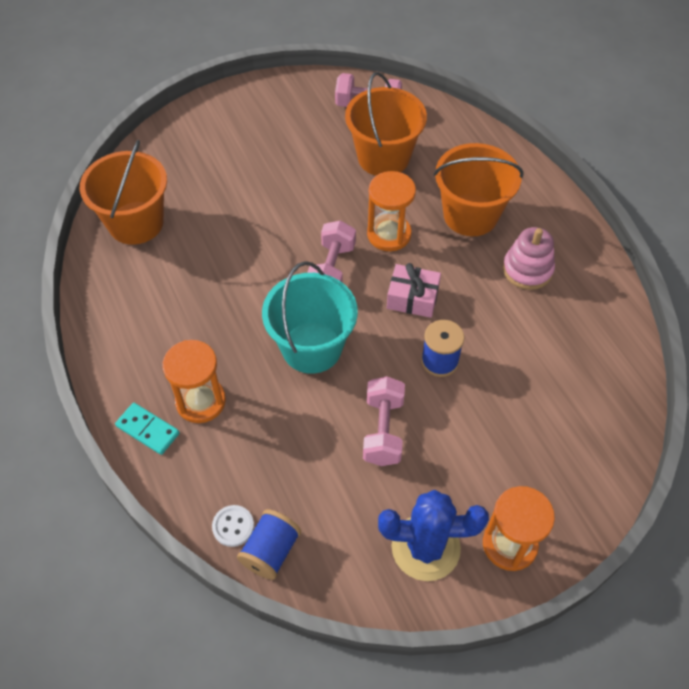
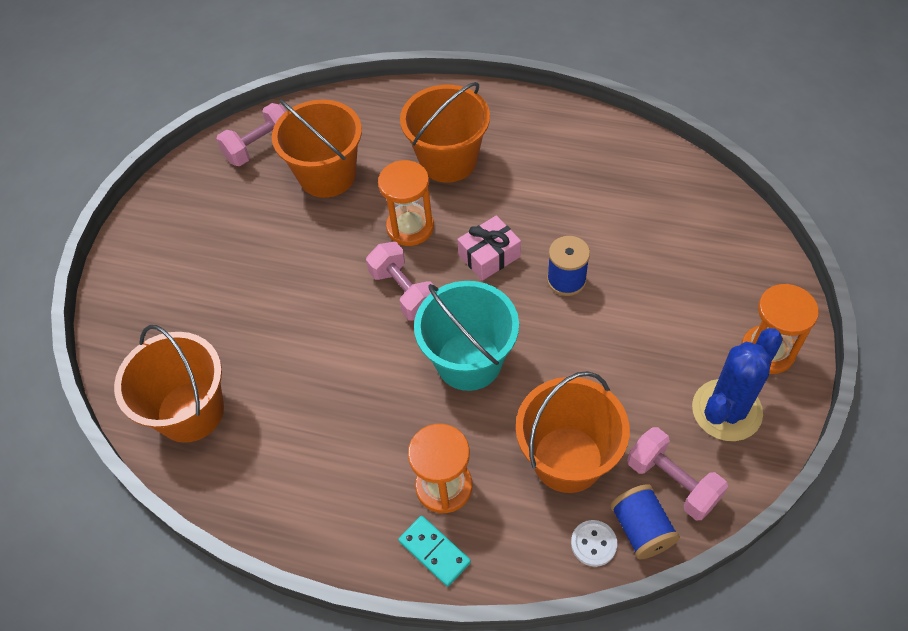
camera: 45 degrees left, 0 degrees up
(147, 430) = (434, 552): turquoise domino -> turquoise domino turned 60 degrees clockwise
(287, 464) = (567, 459): none -> orange bucket
(383, 430) = (596, 365): pink dumbbell -> pink dumbbell (672, 482)
(527, 270) = (537, 163): pink stacking toy -> none

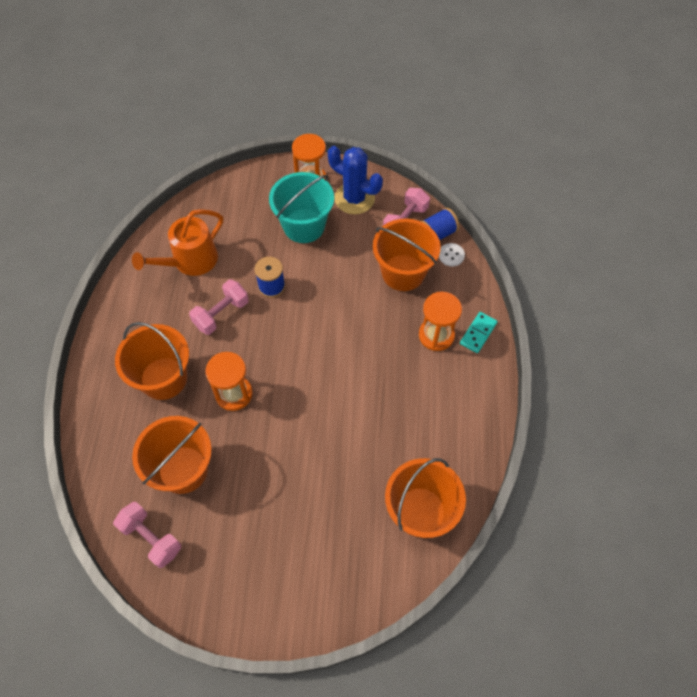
camera: 105 degrees left, 5 degrees up
(404, 292) = (294, 386): pink dumbbell -> pink dumbbell (221, 314)
(469, 361) = (345, 335): turquoise bucket -> turquoise bucket (304, 226)
(489, 255) = (255, 336): pink gift -> none
(621, 191) = (190, 261): none -> orange watering can

